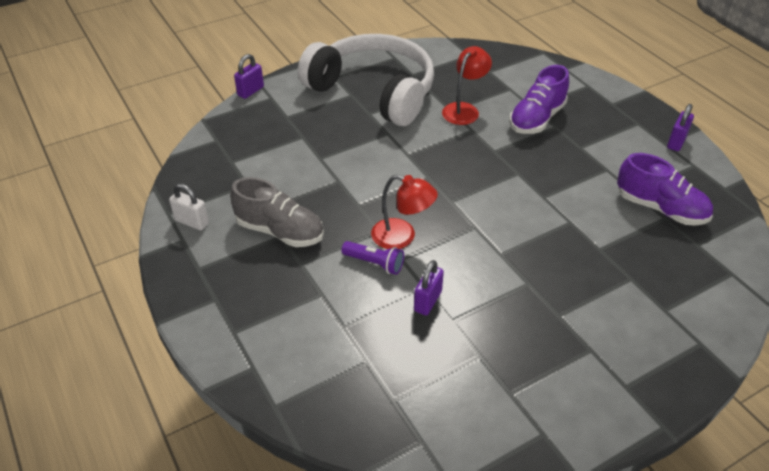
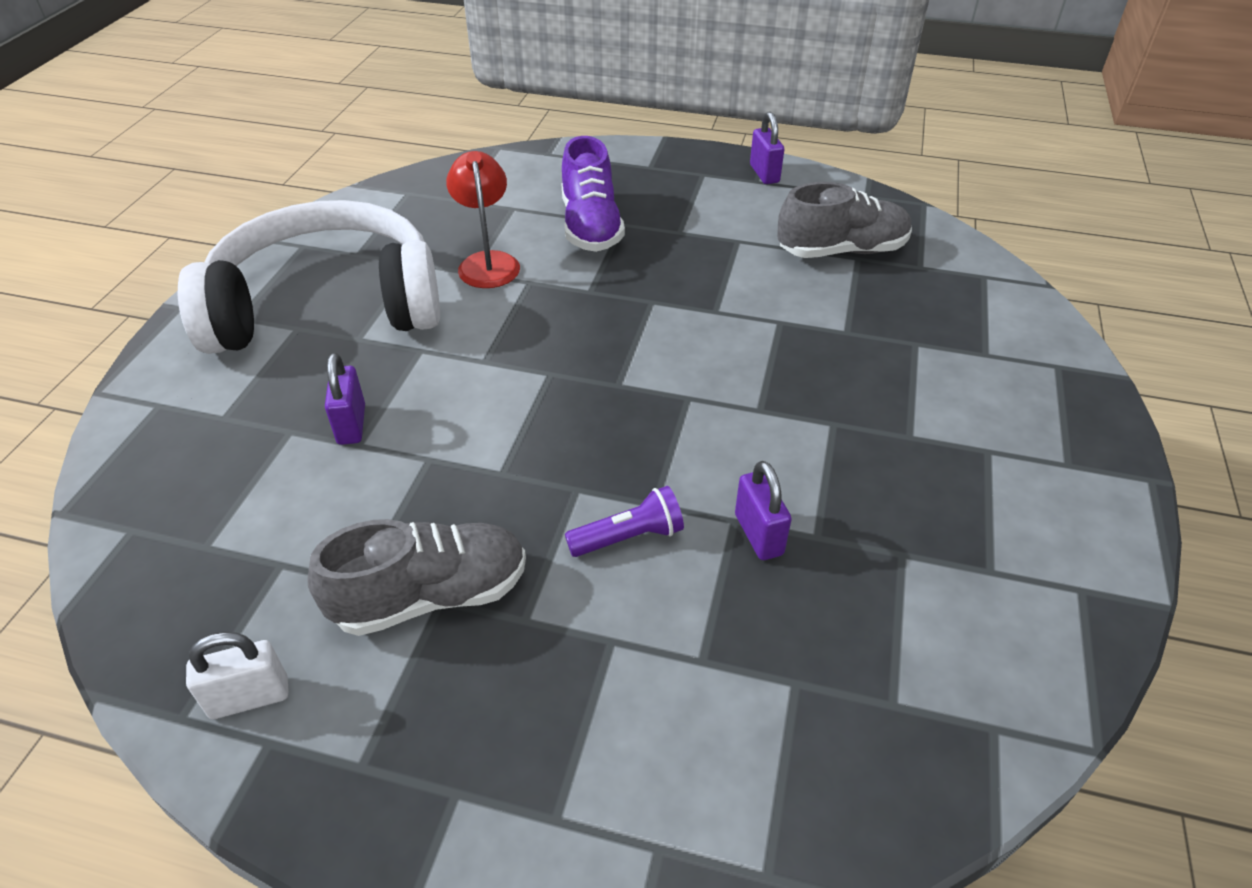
camera: 45 degrees left, 0 degrees up
(250, 91) = (105, 415): purple padlock -> purple padlock (351, 424)
(402, 237) = (618, 474): red lamp -> none
(660, 208) = (841, 251): purple shoe -> grey shoe

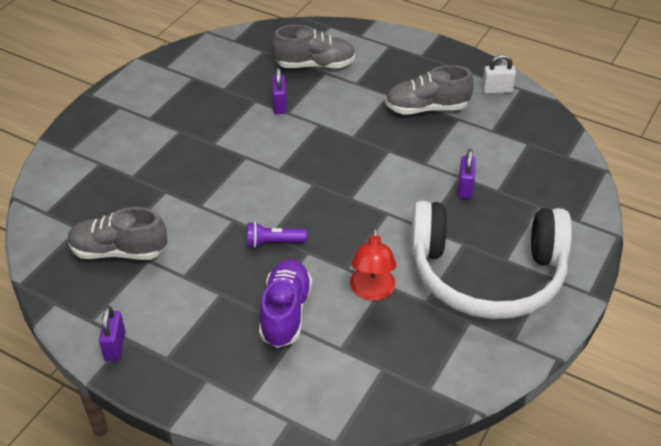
camera: 165 degrees left, 0 degrees up
(629, 537) = (336, 114): purple flashlight -> purple flashlight (273, 242)
(737, 680) = (315, 65): none -> grey shoe

